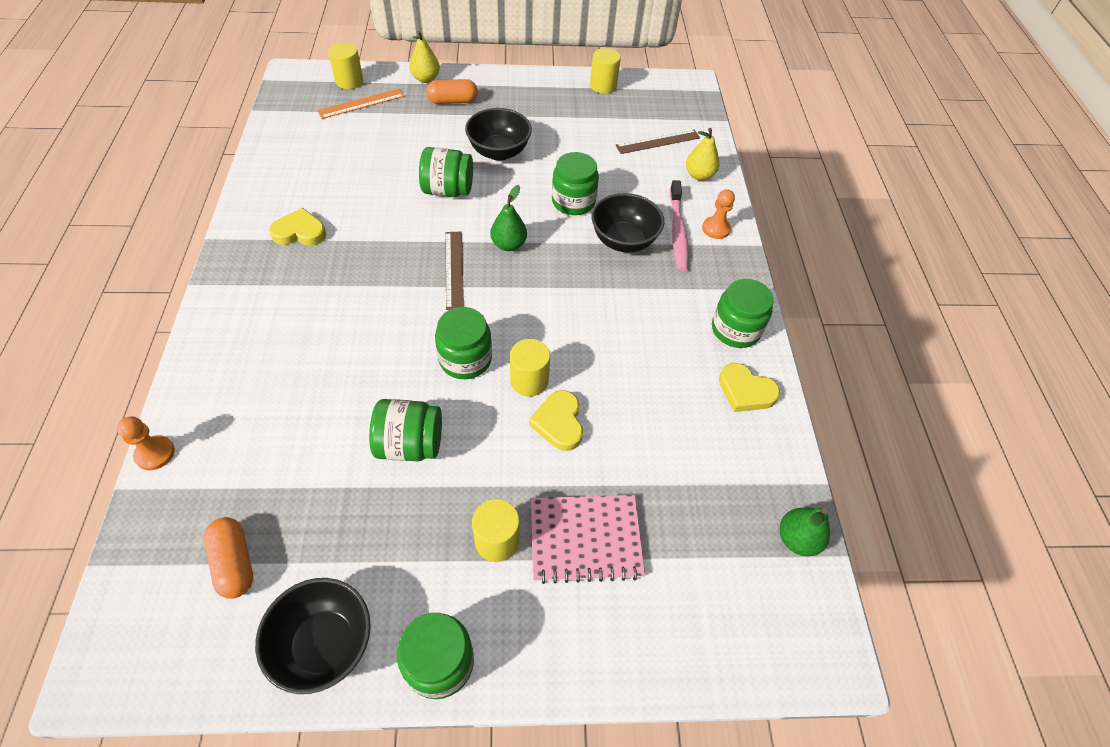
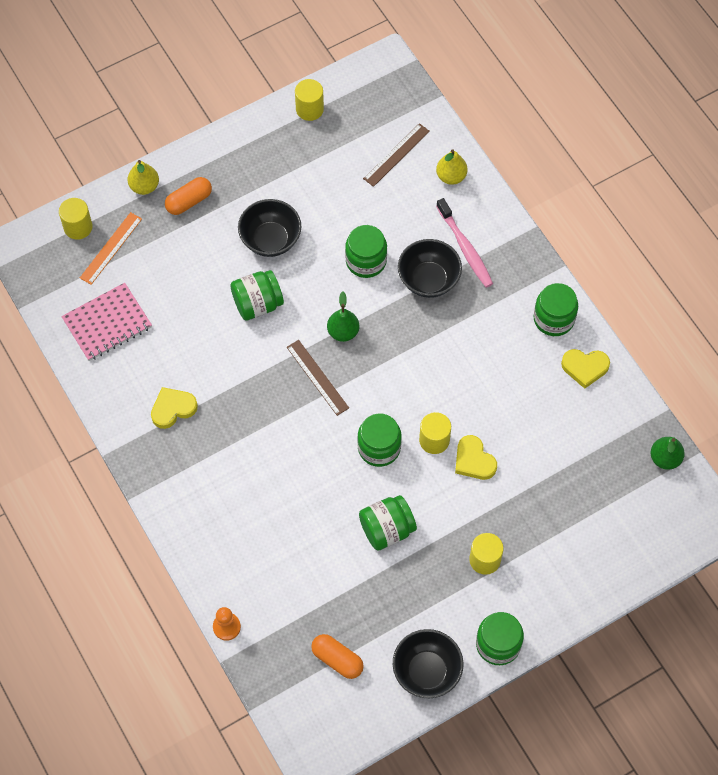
camera: 25 degrees left, 10 degrees up
(585, 539) = (537, 529): pink notebook -> pink notebook (107, 323)
(715, 229) = (493, 228): orange pawn -> none

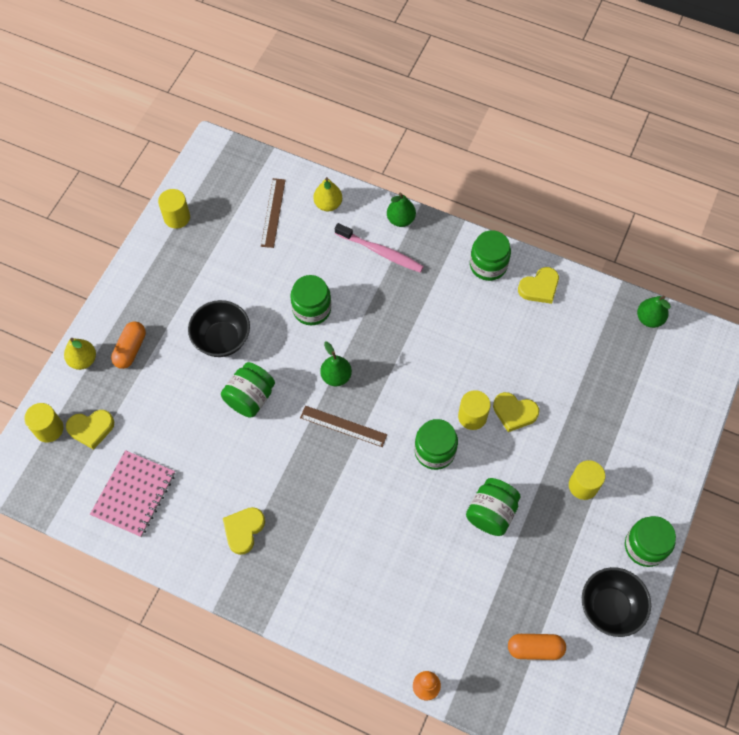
camera: 35 degrees left, 0 degrees up
(111, 248) = (91, 429): orange ruler -> yellow heart
(428, 280) = (371, 294): black bowl -> none
(506, 229) = (400, 219): none -> green pear

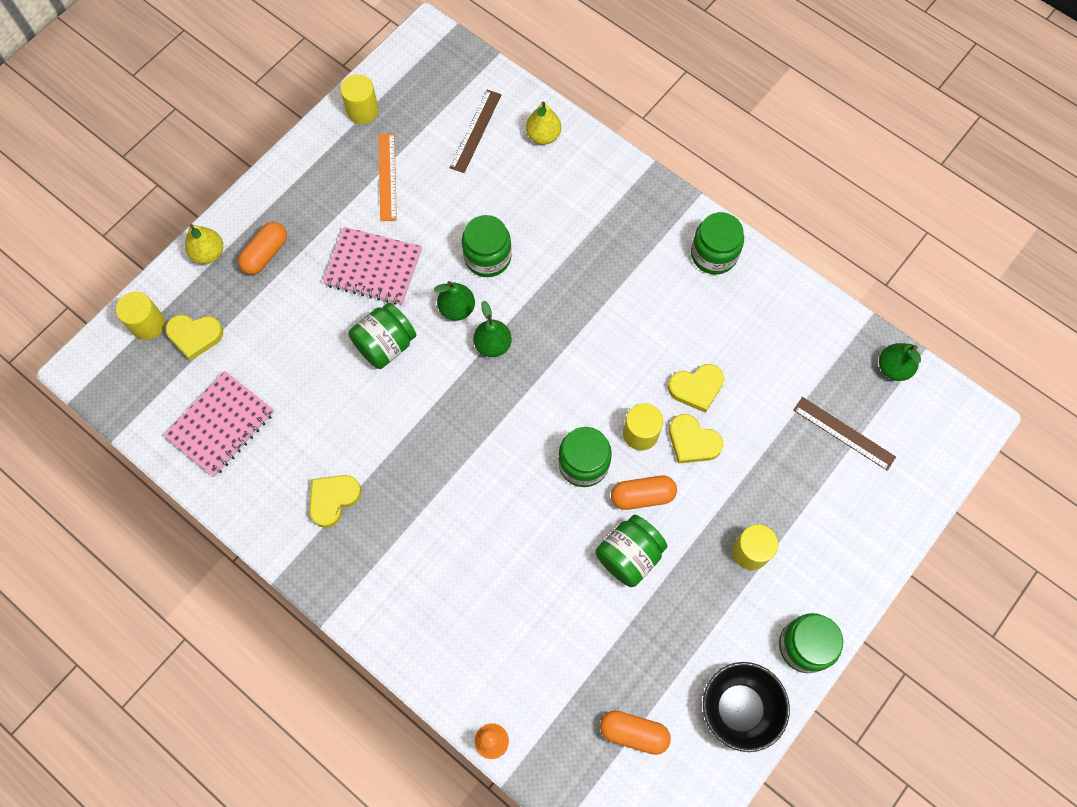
camera: 15 degrees right, 5 degrees up
(212, 265) = (387, 176): none -> orange ruler
(222, 339) = (373, 267): black bowl -> pink notebook
(343, 426) = (484, 406): brown ruler -> brown ruler (843, 433)
(381, 252) = (589, 208): pink toothbrush -> none
(400, 219) = (624, 174): green pear -> green pear (457, 309)
(488, 464) = (642, 496): none -> orange capsule
(539, 287) = (768, 297): yellow heart -> yellow heart (696, 388)

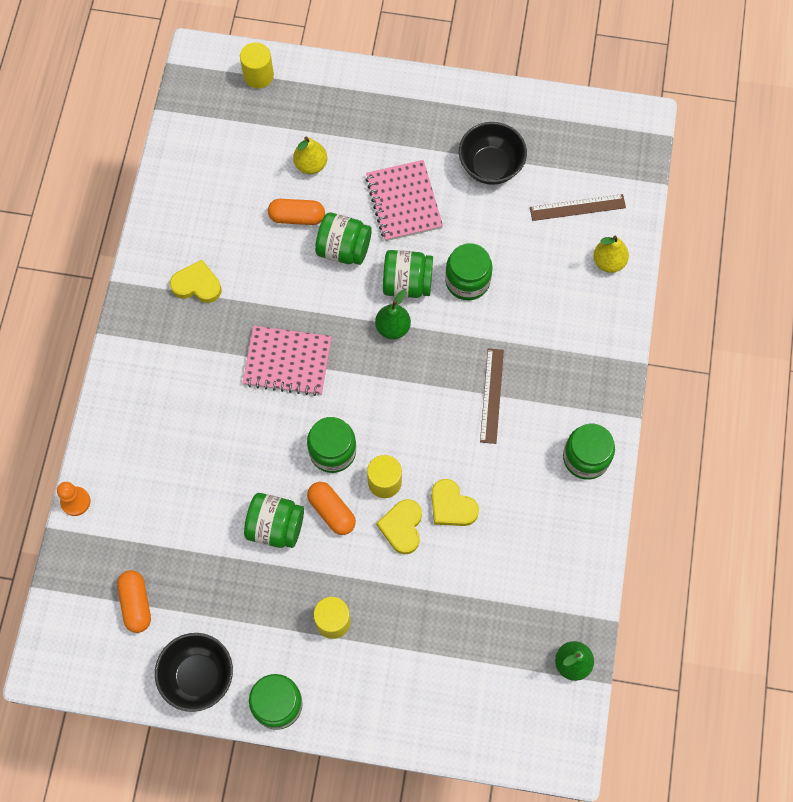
camera: 60 degrees right, 0 degrees up
(195, 336) = (268, 112): yellow heart -> none
(209, 253) = (341, 80): yellow pear -> yellow pear (311, 165)
(221, 425) = (210, 173): pink notebook -> pink notebook (287, 362)
(265, 254) = (366, 119): orange capsule -> orange capsule (297, 217)
(362, 111) = (538, 113): yellow cylinder -> none
(387, 176) = (490, 166): orange ruler -> black bowl
(457, 309) = (407, 283): green pear -> green jar
(843, 433) = (484, 649): brown ruler -> brown ruler (491, 395)

